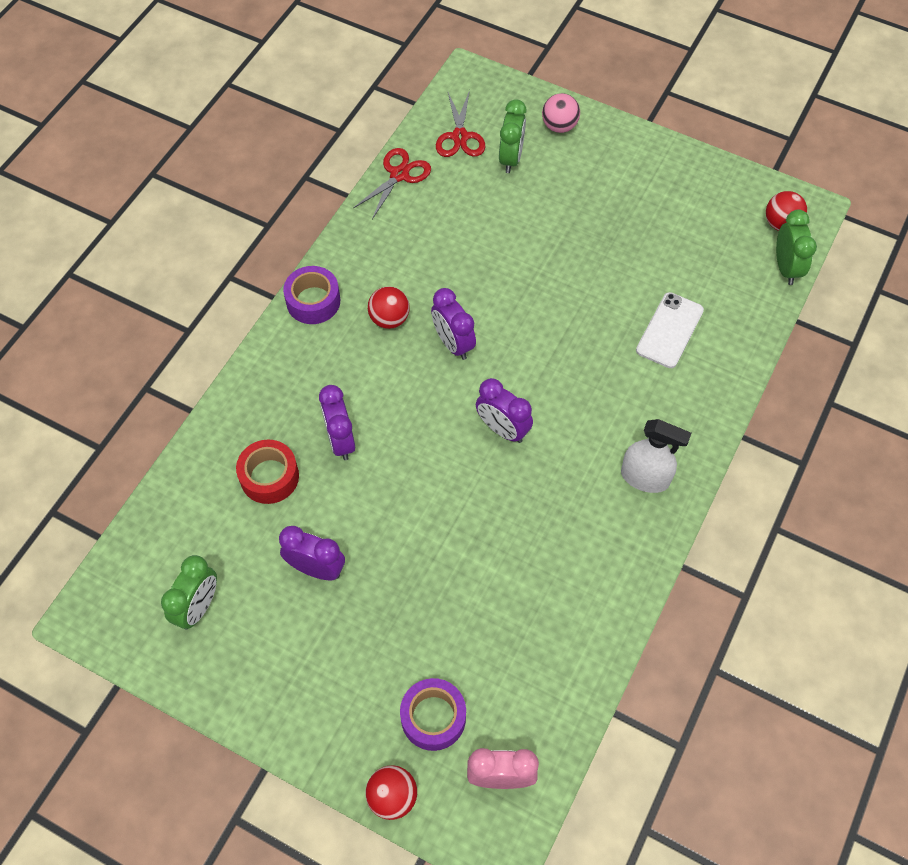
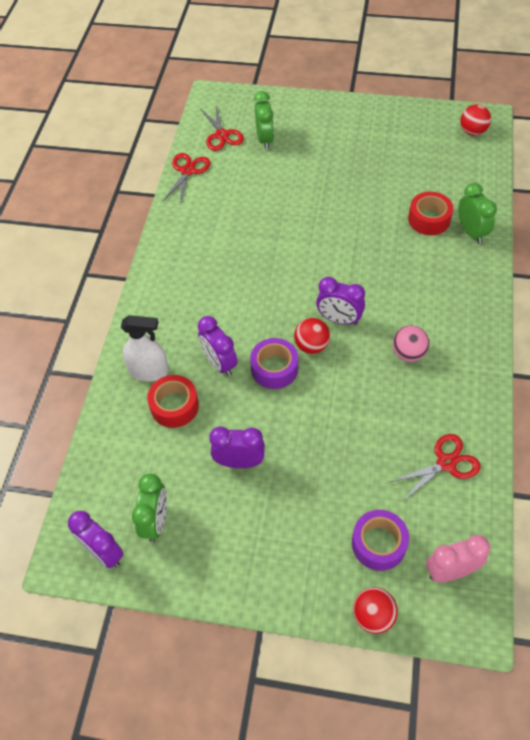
camera: 15 degrees left, 5 degrees down
(313, 301) = (158, 272): purple tape -> purple tape (274, 368)
(389, 319) = (221, 268): red ball -> red ball (311, 345)
(453, 343) = (276, 272): purple clock -> purple clock (103, 552)
(552, 649) = (446, 463): none -> red scissors
(559, 126) = (290, 110): pink ball -> pink ball (408, 353)
(645, 477) = (458, 322): white spray bottle -> white spray bottle (149, 371)
(670, 330) = (429, 219): white phone -> red tape
(786, 268) = (489, 158): green clock -> green clock (471, 232)

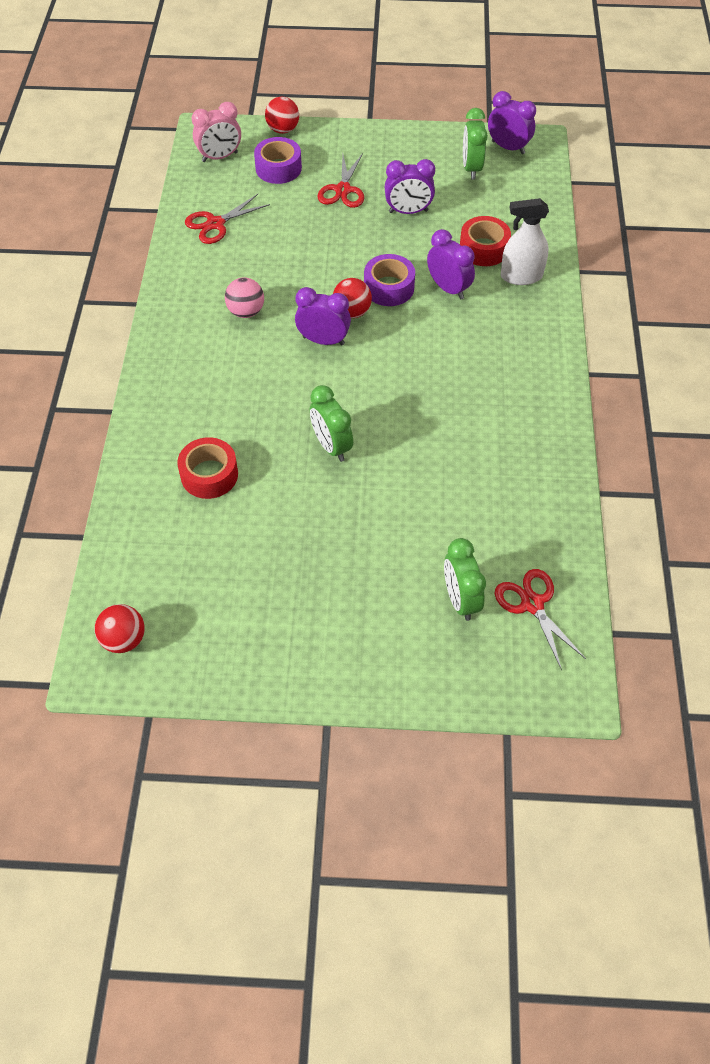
camera: 170 degrees right, 0 degrees up
(188, 171) = (564, 531): red scissors -> red scissors (343, 190)
(471, 232) = (155, 460): green clock -> green clock (331, 446)

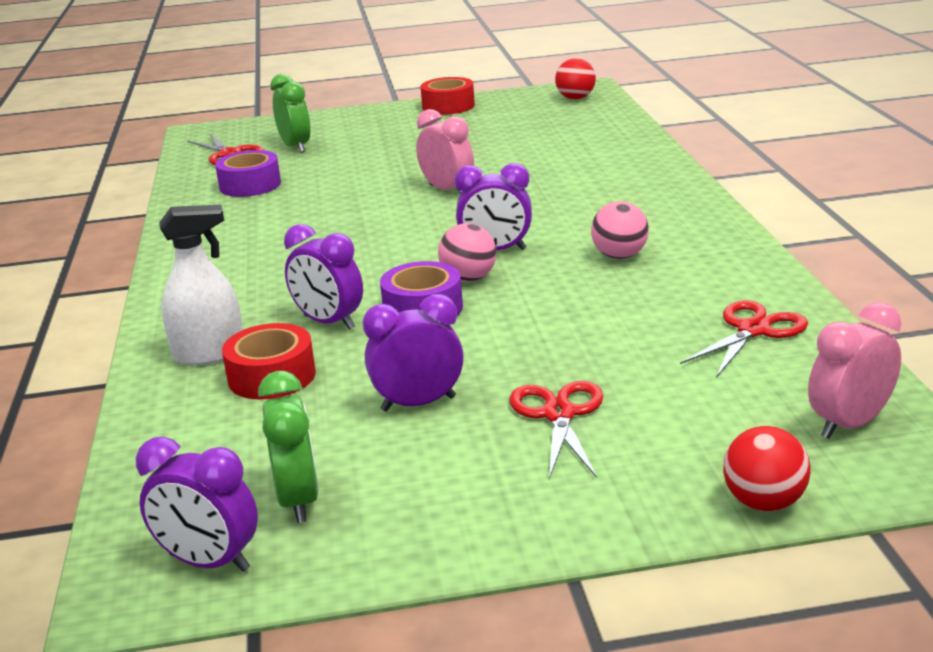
camera: 170 degrees right, 30 degrees down
(209, 475) = (567, 159): red tape -> red tape (448, 106)
(278, 168) = (712, 427): purple tape -> purple tape (250, 185)
(331, 446) = (447, 190): green clock -> pink clock
(352, 312) = (469, 278): red ball -> pink ball

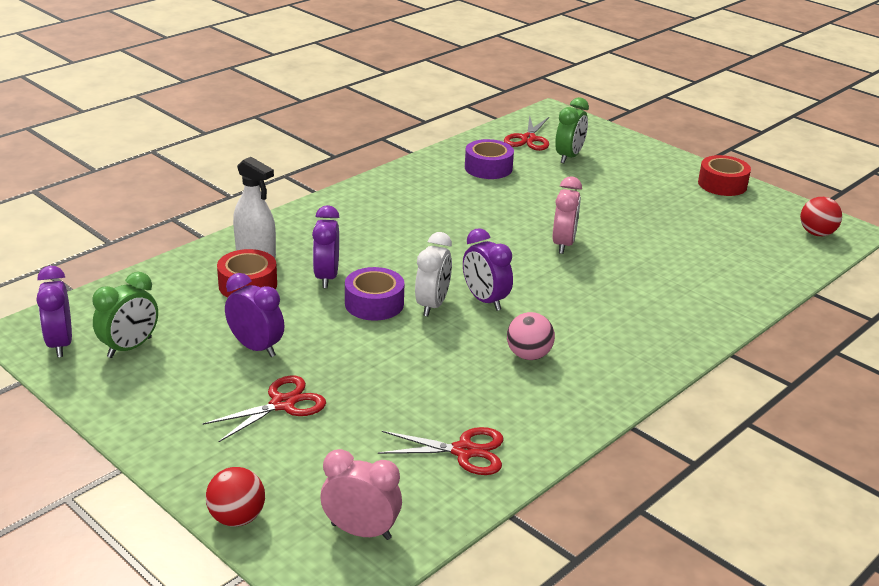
camera: 50 degrees right, 5 degrees up
(469, 278) = (432, 305): pink ball -> white clock

